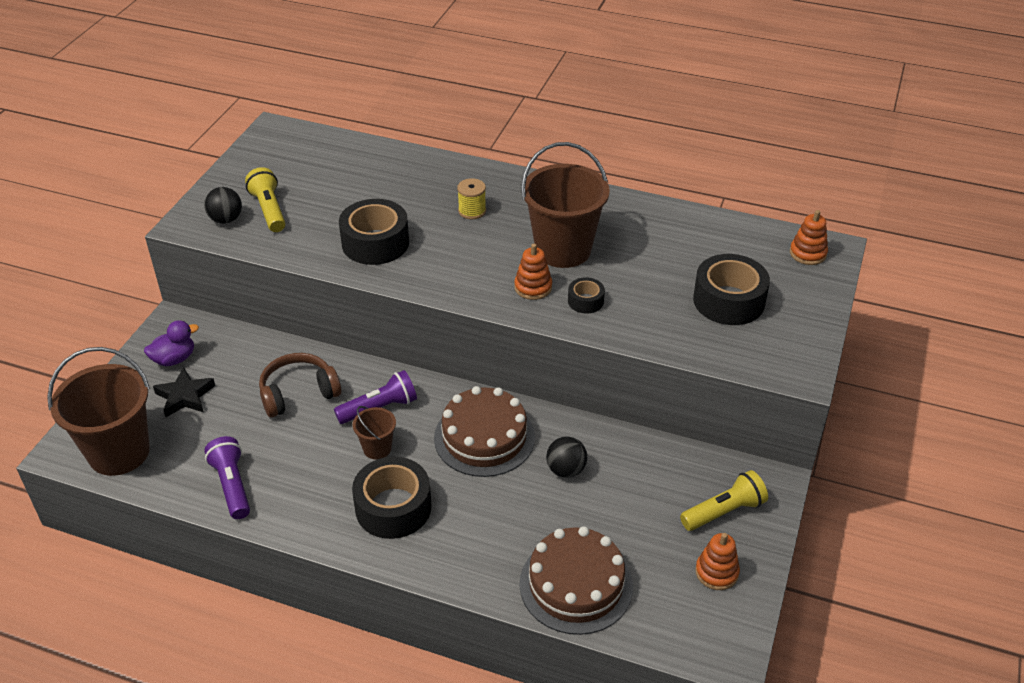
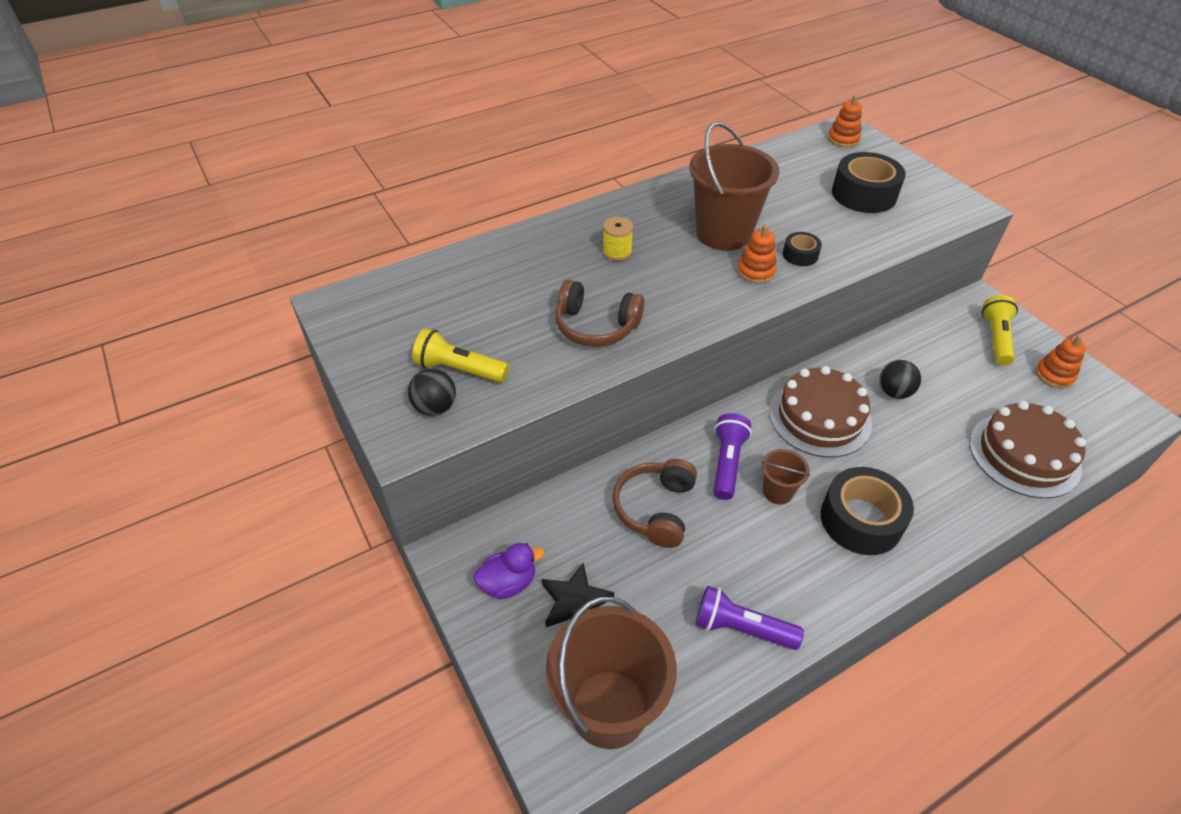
camera: 50 degrees left, 5 degrees up
(174, 359) = (508, 583): purple duck -> purple duck turned 60 degrees clockwise
(375, 243) = (596, 326): black tape -> brown headphones

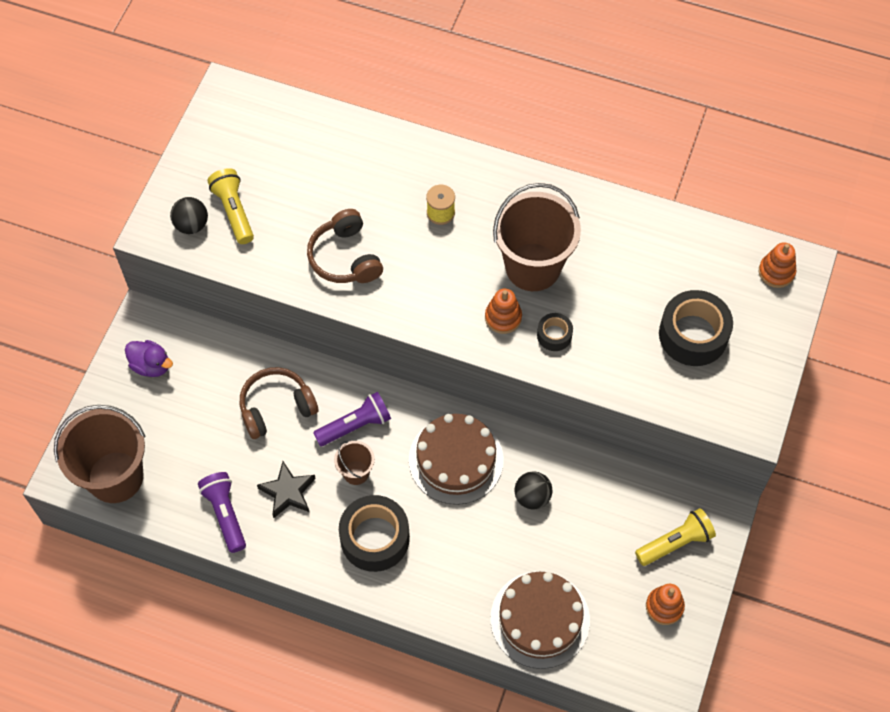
camera: 50 degrees right, 15 degrees up
(575, 602) = (168, 411): black star -> black star (288, 492)

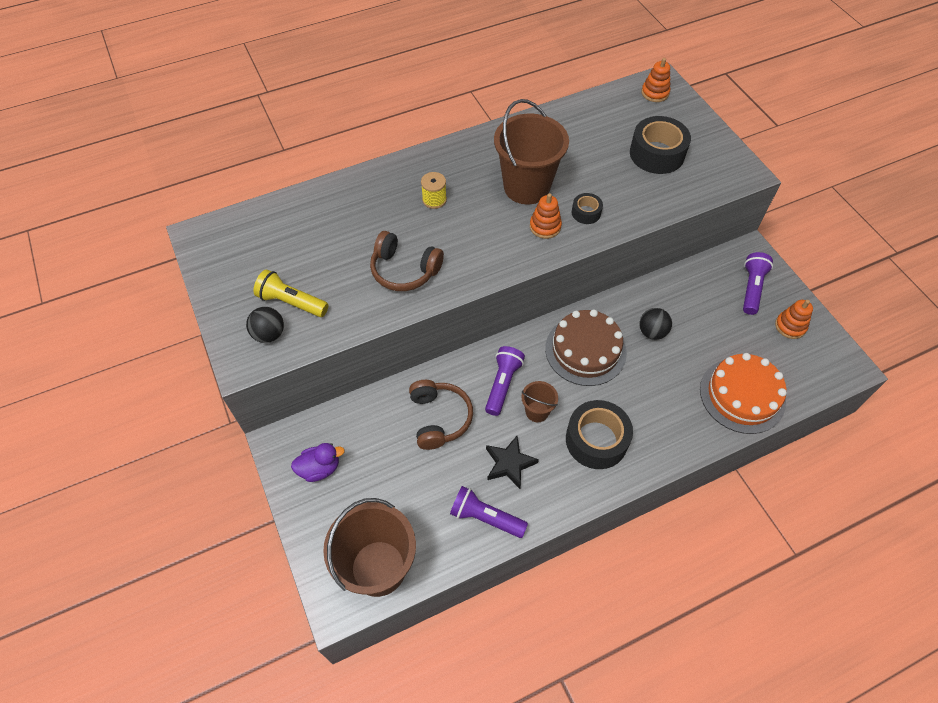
camera: 45 degrees left, 5 degrees down
(276, 407) = (439, 418): brown headphones -> brown headphones turned 150 degrees clockwise
(540, 619) = (742, 395): brown cake -> orange cake
(675, 543) = (751, 288): yellow flashlight -> purple flashlight

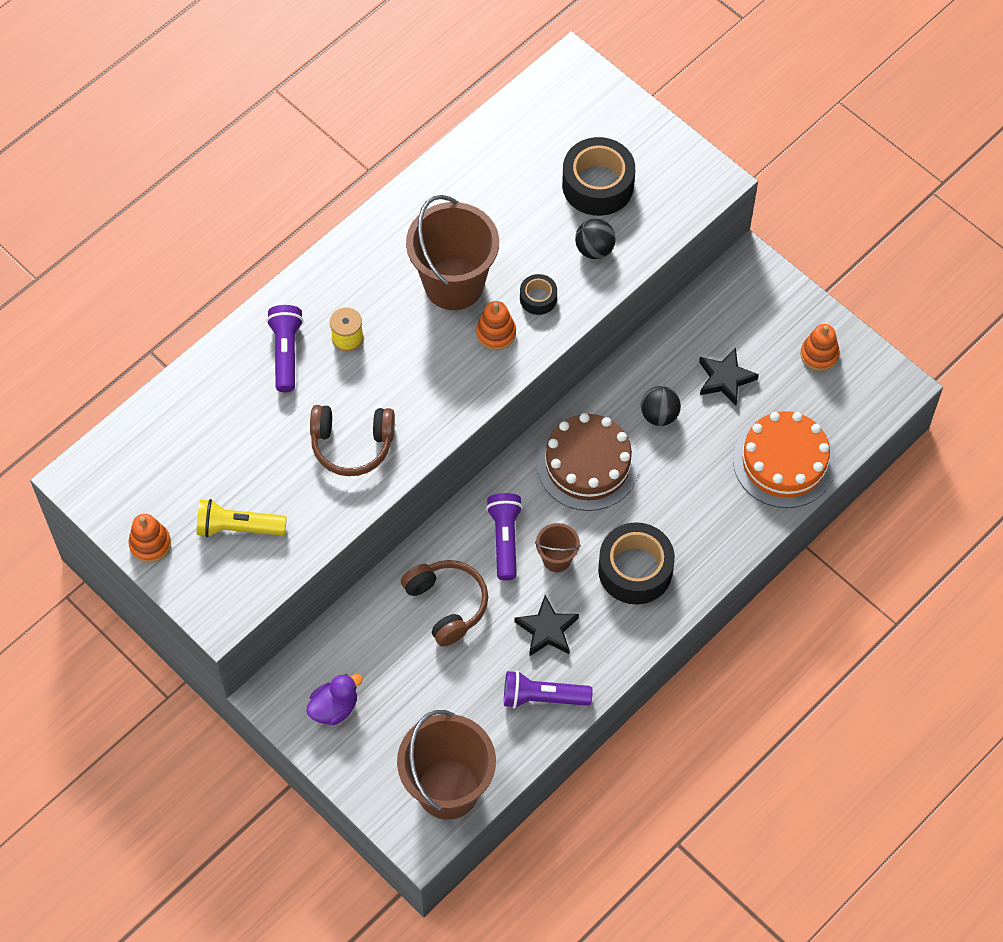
camera: 20 degrees left, 5 degrees up
(269, 334) = (232, 574): black ball -> black ball (594, 249)
(655, 93) = (568, 88): orange stacking toy -> orange stacking toy (150, 544)
(711, 322) = (725, 379): none -> black star
(751, 288) = (762, 317): purple flashlight -> purple flashlight (286, 352)

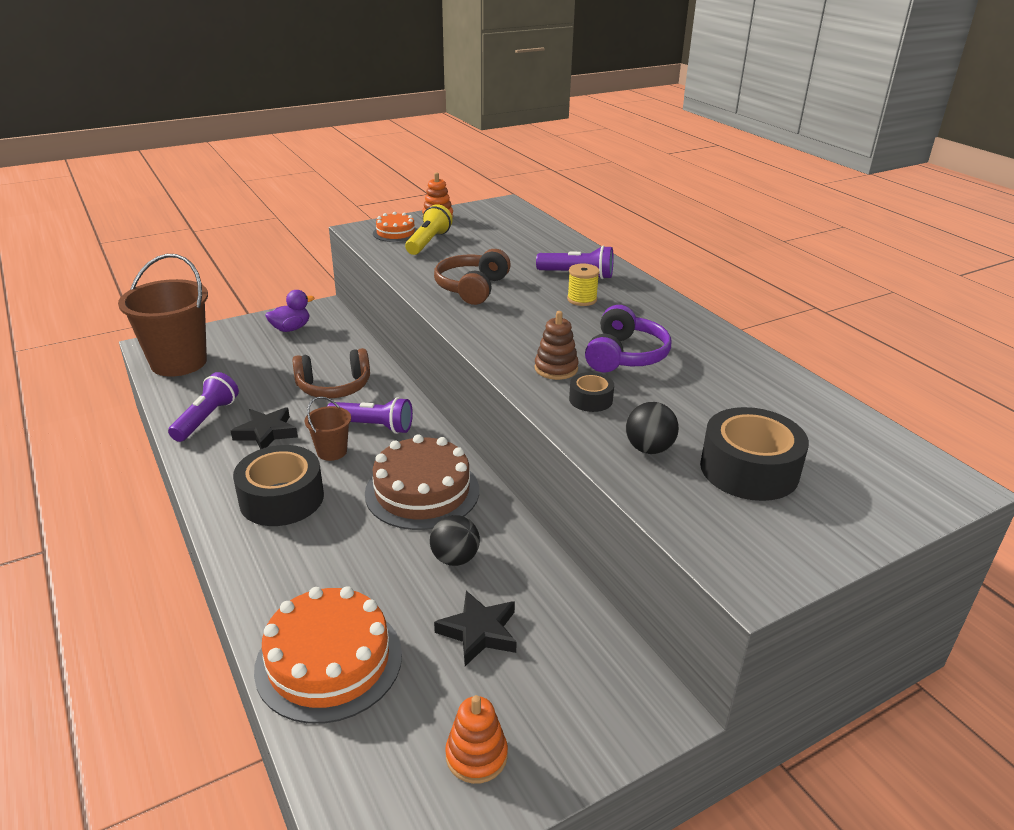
camera: 105 degrees right, 30 degrees down
(219, 574) = (395, 233): none -> orange cake
(334, 708) = (291, 328): purple duck -> purple duck turned 105 degrees counterclockwise
(454, 284) = (625, 355): brown bucket -> purple headphones
(496, 333) = (556, 368): orange stacking toy -> brown stacking toy

